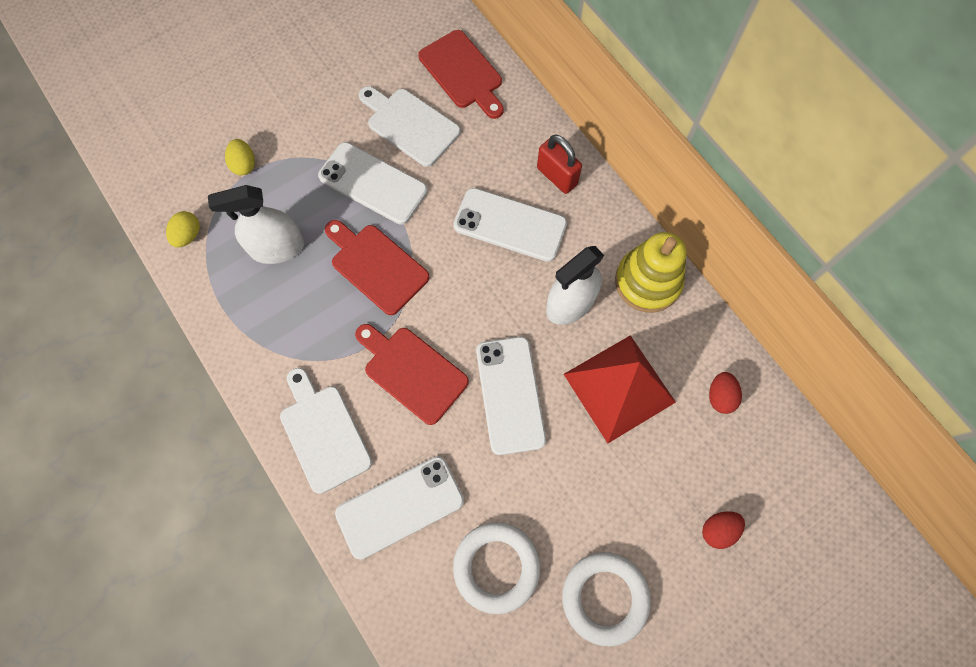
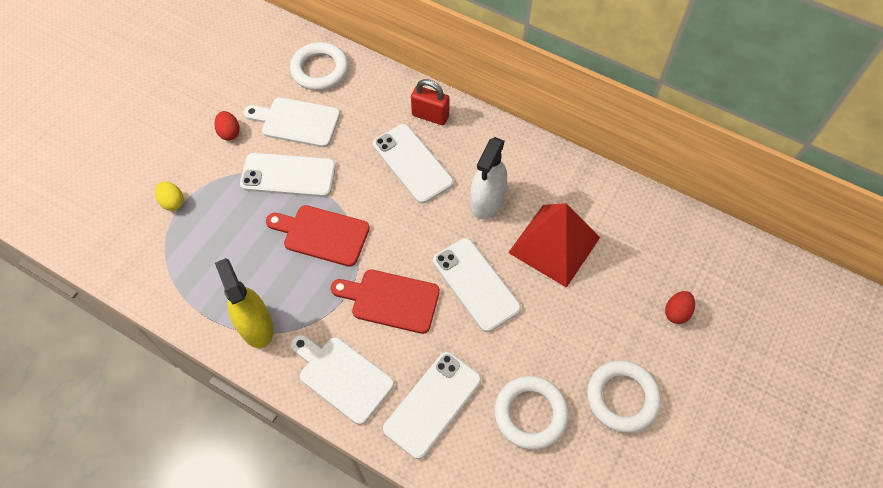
camera: 25 degrees left, 10 degrees down
(188, 235) = (150, 274): yellow egg -> none
(264, 338) = (256, 326): none -> yellow spray bottle
(277, 248) = (233, 253): white spray bottle -> none
(463, 73) = (320, 70): red cutting board -> white ring
(510, 225) = (412, 163): white phone -> white phone turned 60 degrees clockwise
(647, 282) = (536, 163): yellow stacking toy -> none
(720, 396) = (629, 220): red egg -> red egg (229, 132)

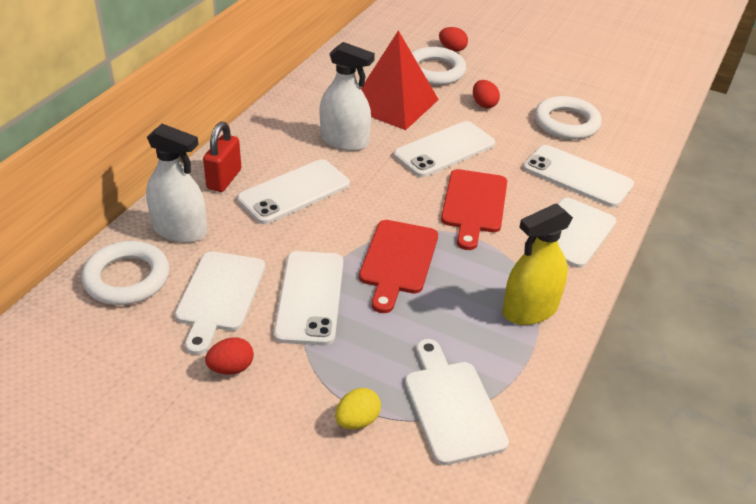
camera: 95 degrees left, 20 degrees down
(172, 259) = (452, 406): none -> white cutting board
(369, 93) = (180, 230): none -> white spray bottle
(560, 331) = (484, 104): none -> red egg
(622, 398) = (536, 78): white ring -> white ring (434, 71)

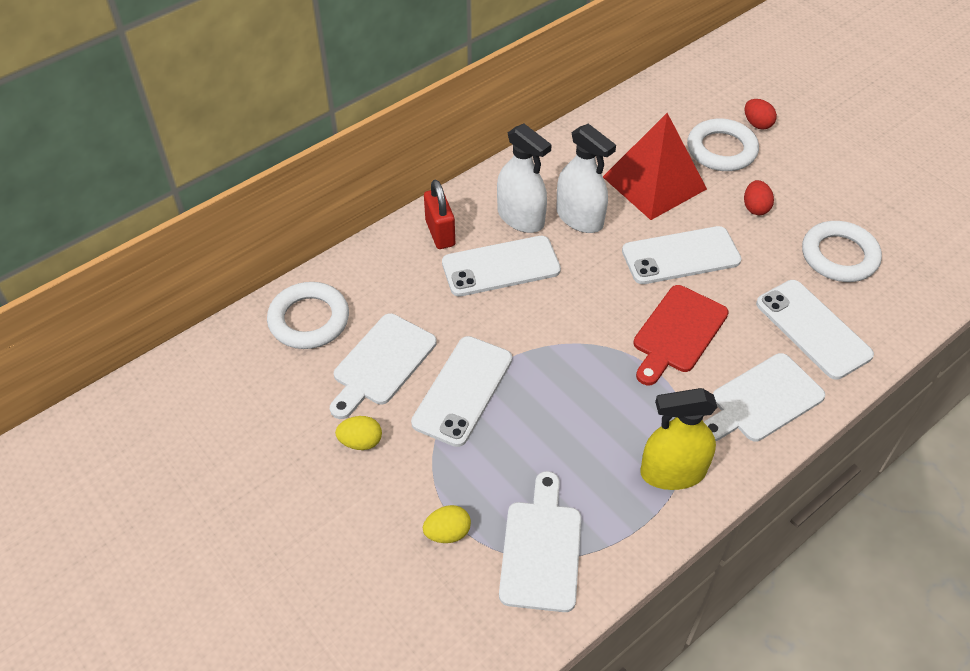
camera: 25 degrees right, 10 degrees up
(180, 230) = (376, 280): white spray bottle -> white spray bottle (520, 217)
(224, 179) = (440, 233): red padlock -> red padlock turned 60 degrees counterclockwise
(231, 368) = (361, 442): red egg -> yellow egg
(397, 261) = (566, 376): red cutting board -> none

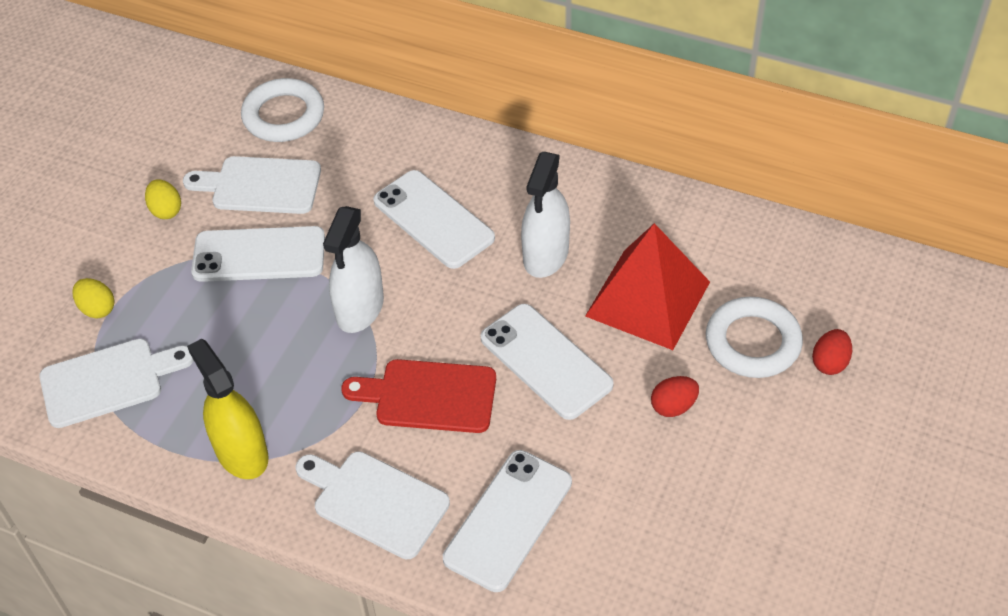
camera: 65 degrees right, 0 degrees up
(440, 233) = (449, 156): red padlock -> none
(520, 217) = (513, 207): white spray bottle -> white spray bottle (360, 308)
(839, 256) = (647, 515): white ring -> none

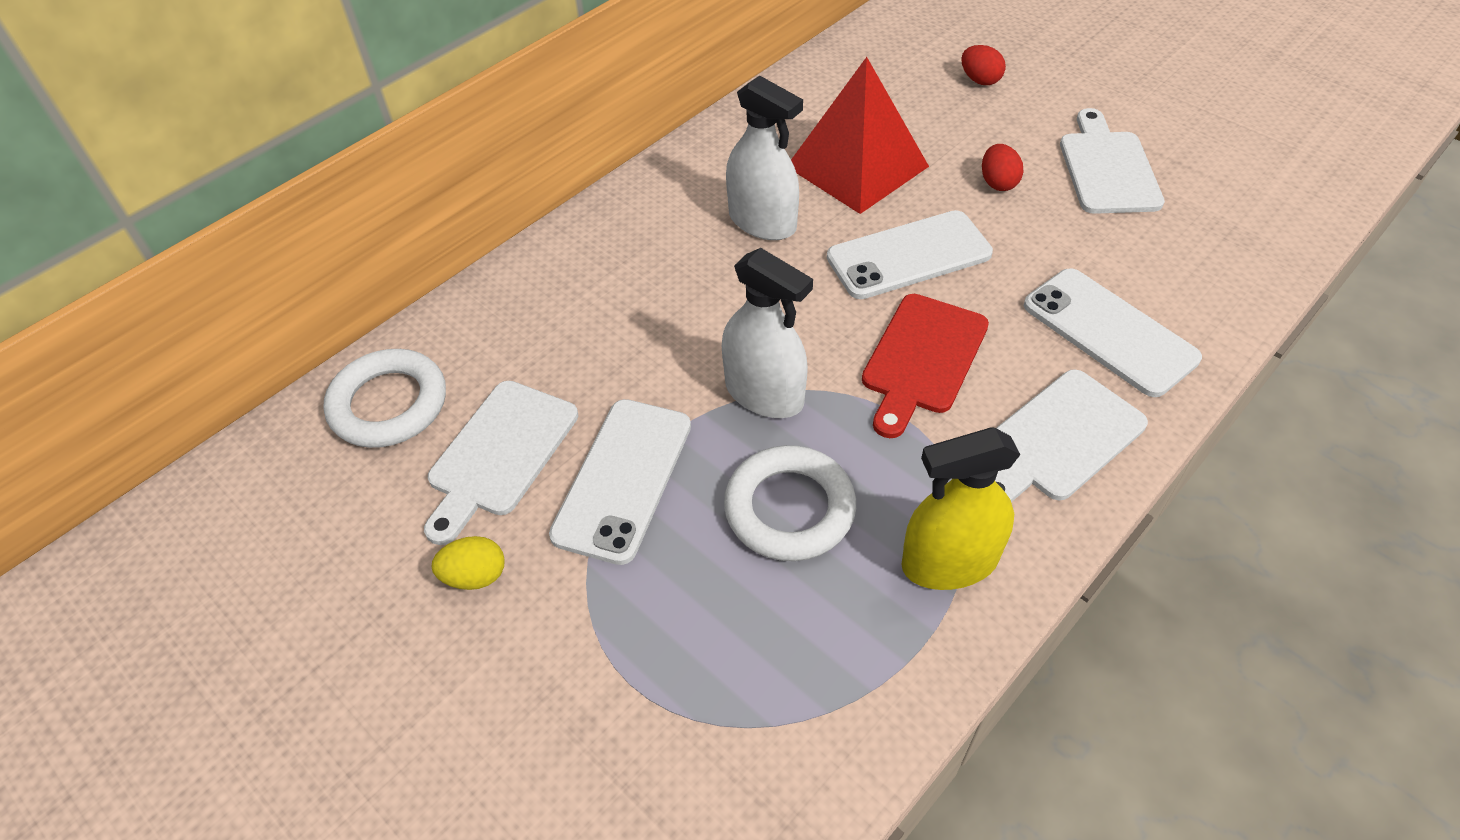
camera: 70 degrees left, 0 degrees up
(97, 308) = (620, 703): yellow egg -> none
(108, 381) = (769, 710): white cutting board -> white cutting board (1107, 168)
(433, 219) = (660, 298): white phone -> none
(753, 342) = (939, 116): white ring -> white ring (789, 508)

